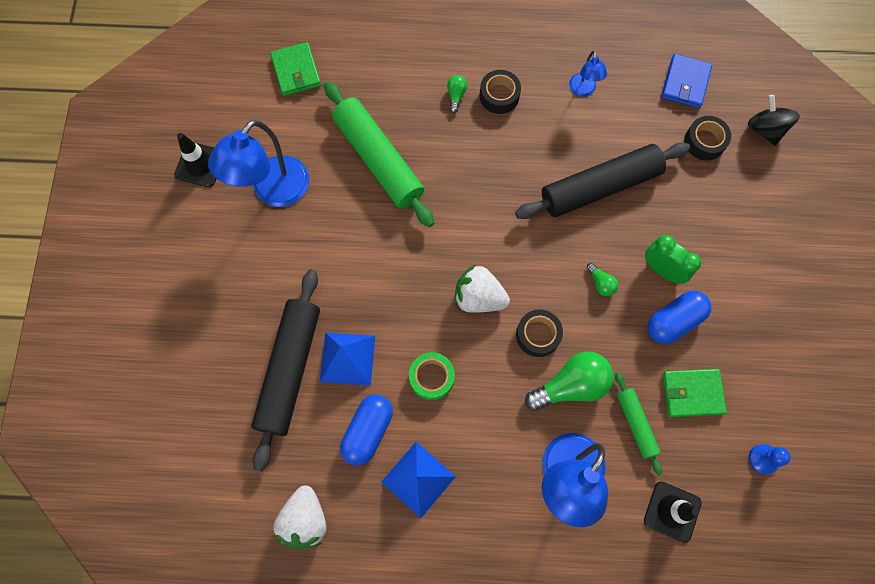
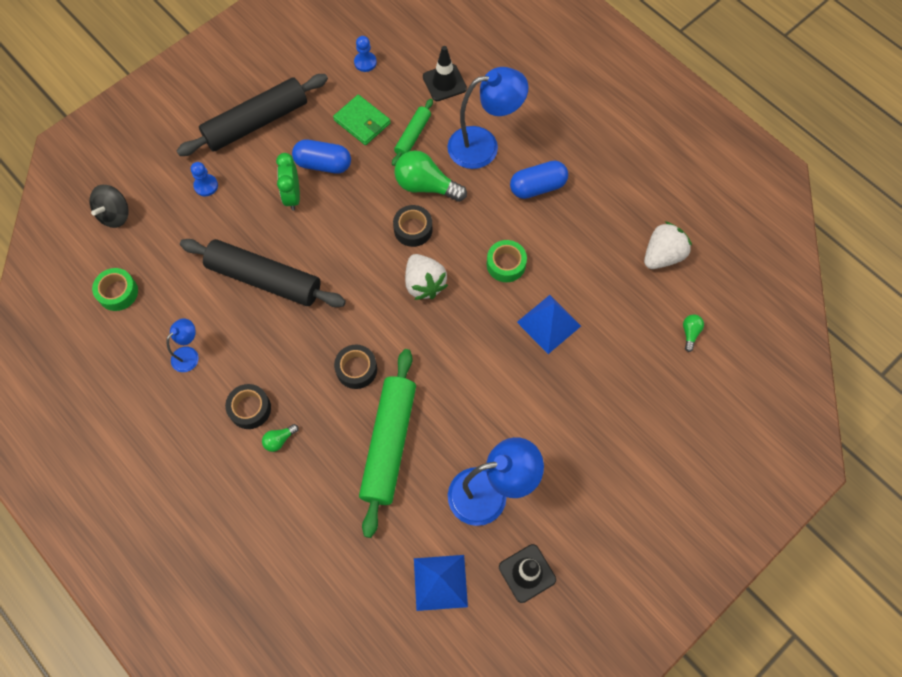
camera: 135 degrees left, 5 degrees down
(289, 369) = (594, 351): black rolling pin -> black rolling pin (256, 123)
(296, 71) = (375, 587): green wallet -> none
(368, 431) = (577, 269): blue capsule -> blue capsule (537, 187)
(418, 479) = (572, 218): blue pyramid -> blue pyramid (440, 582)
(601, 283) = (339, 222): green light bulb -> green light bulb (690, 333)
(685, 83) = (118, 292): blue wallet -> green tape
(704, 142) = (162, 243): black tape -> black tape (356, 369)
(735, 213) = (206, 186): none -> blue pawn

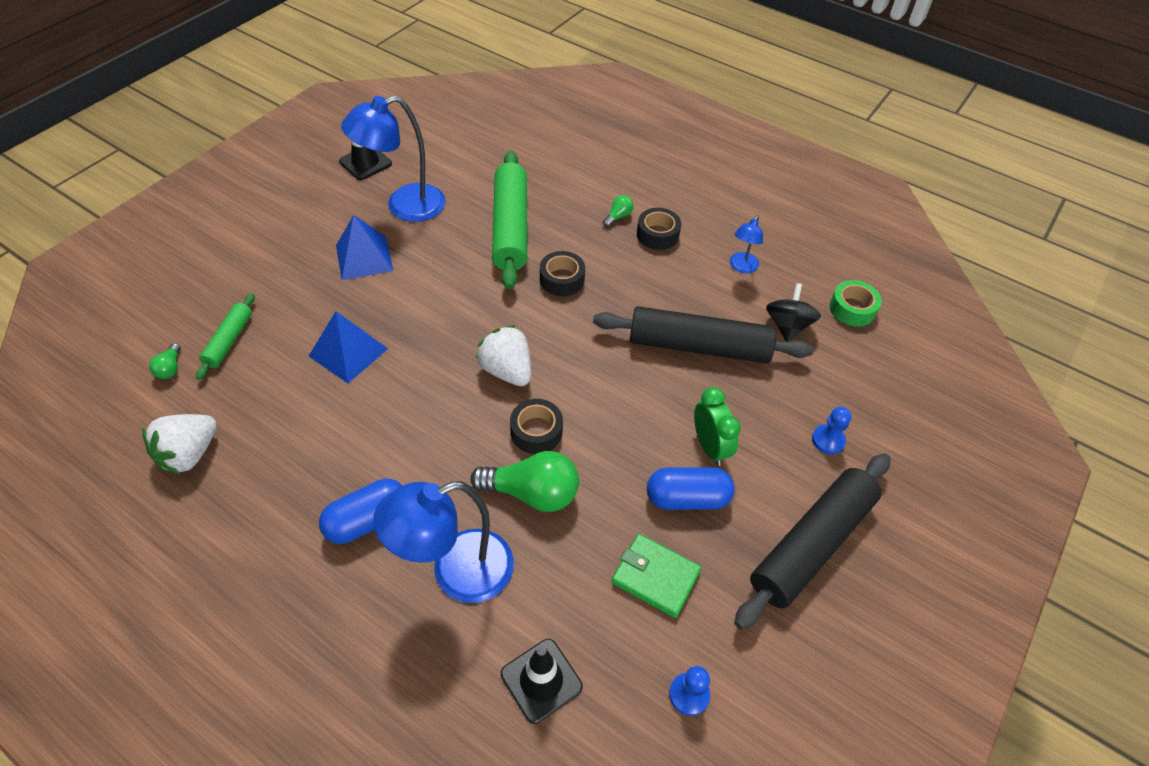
camera: 165 degrees right, 15 degrees down
(115, 215) = (914, 386): black spinning top -> black spinning top (787, 326)
(412, 135) = (571, 568): green rolling pin -> green rolling pin (229, 341)
(440, 582) = (442, 149): blue pyramid -> blue pyramid (364, 257)
(506, 264) = (406, 409): green tape -> none

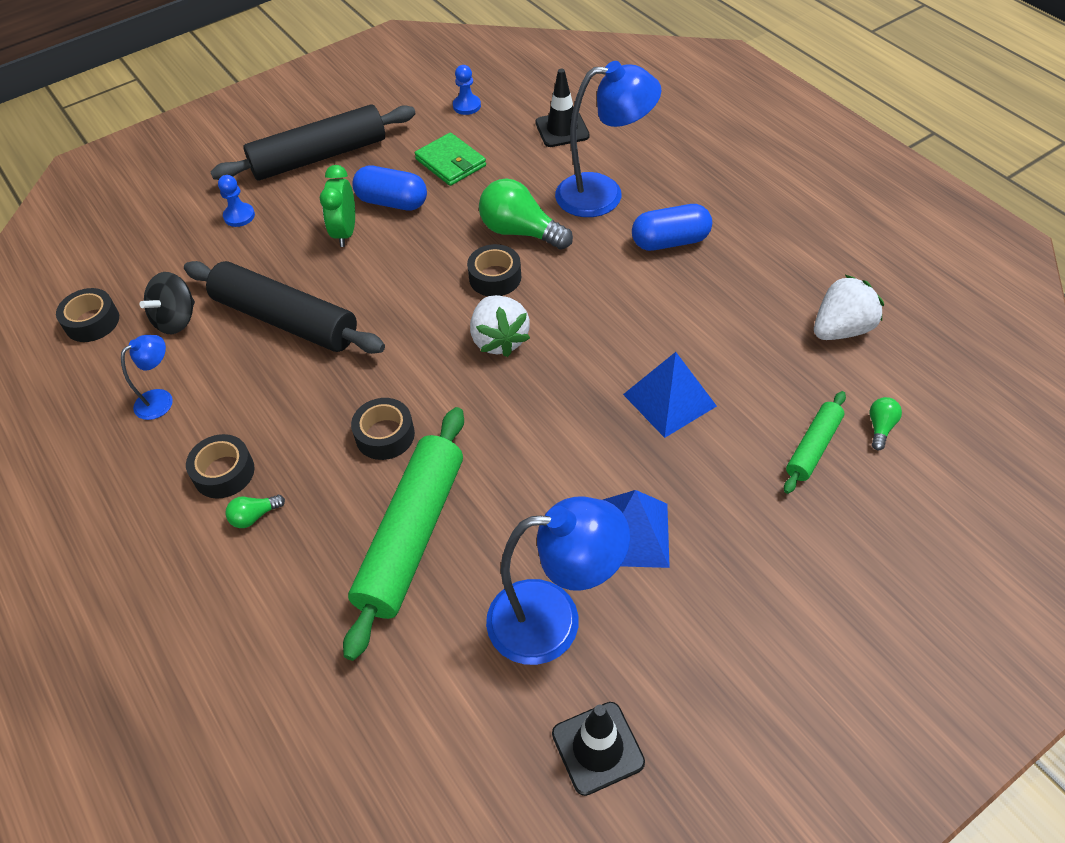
camera: 155 degrees left, 0 degrees up
(852, 309) = (92, 322): green tape -> black tape

